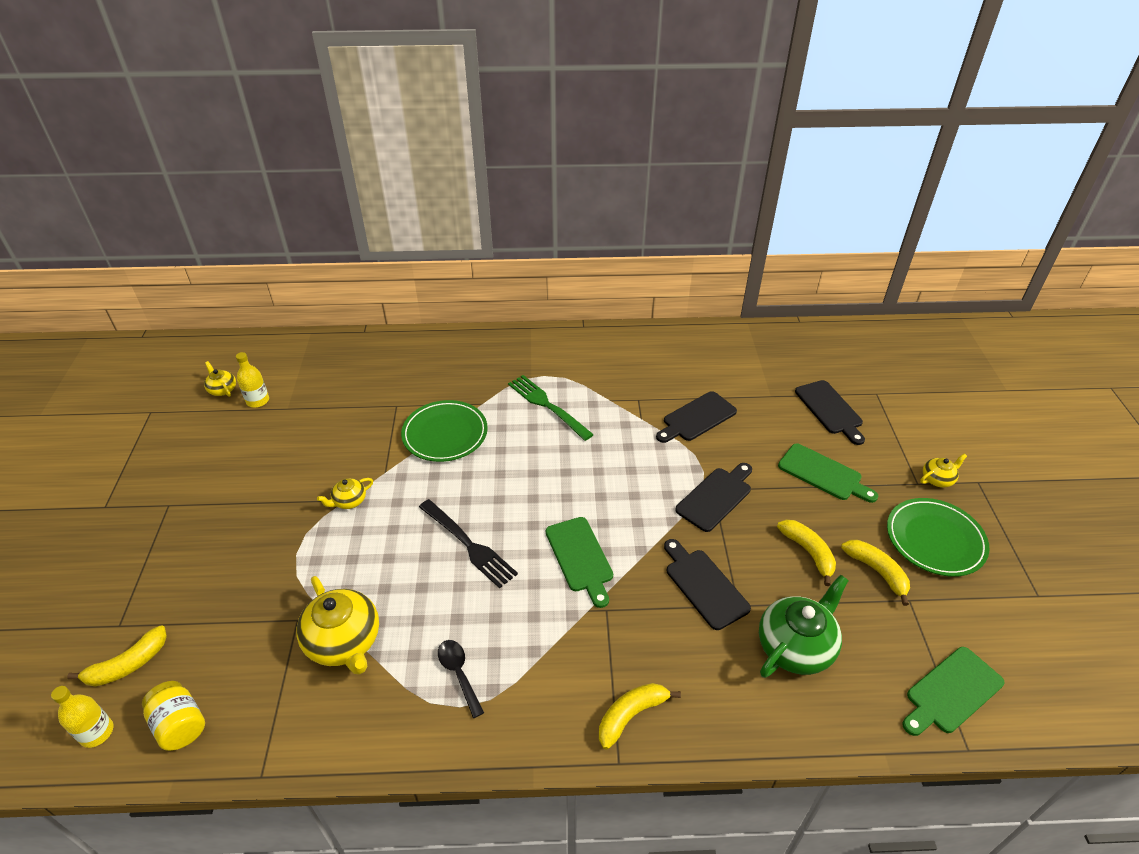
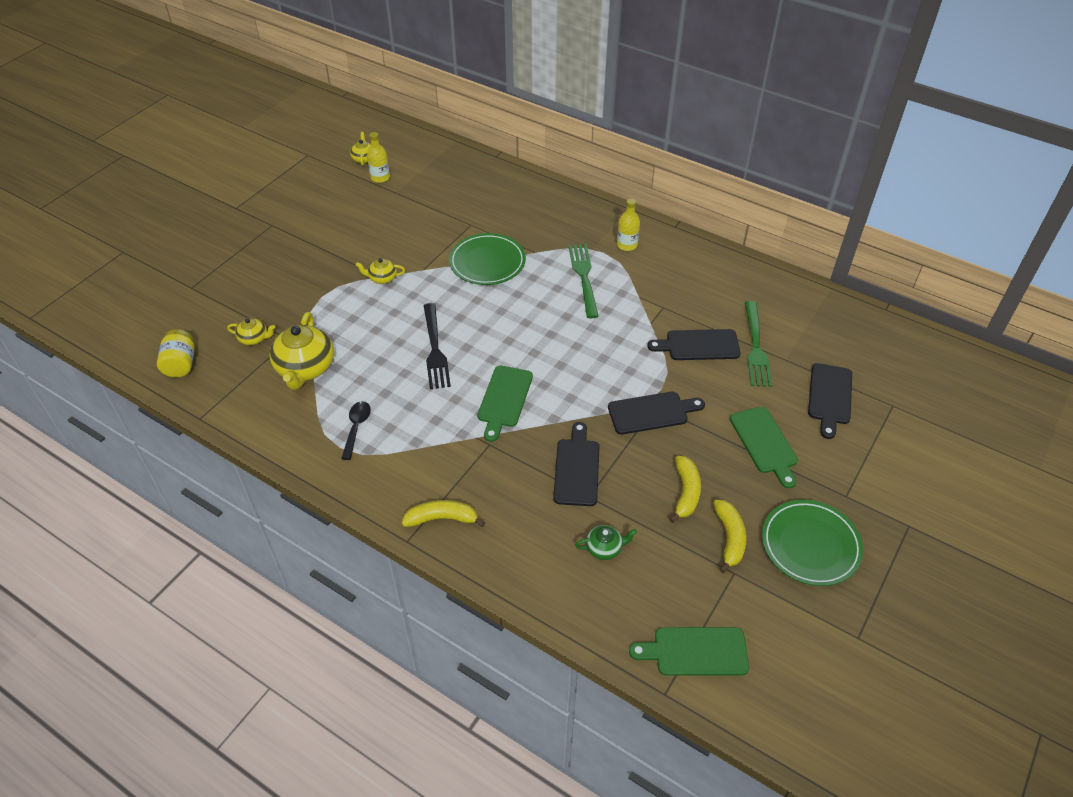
camera: 35 degrees right, 5 degrees up
(97, 732) = (138, 343): yellow bottle -> yellow bottle (627, 245)
(128, 665) = (179, 313): yellow banana -> none
(740, 397) = (756, 347): none -> green fork
(796, 646) = (604, 548): green teapot -> green teapot, size x0.50
(937, 479) = (870, 503): yellow teapot -> yellow teapot (254, 338)

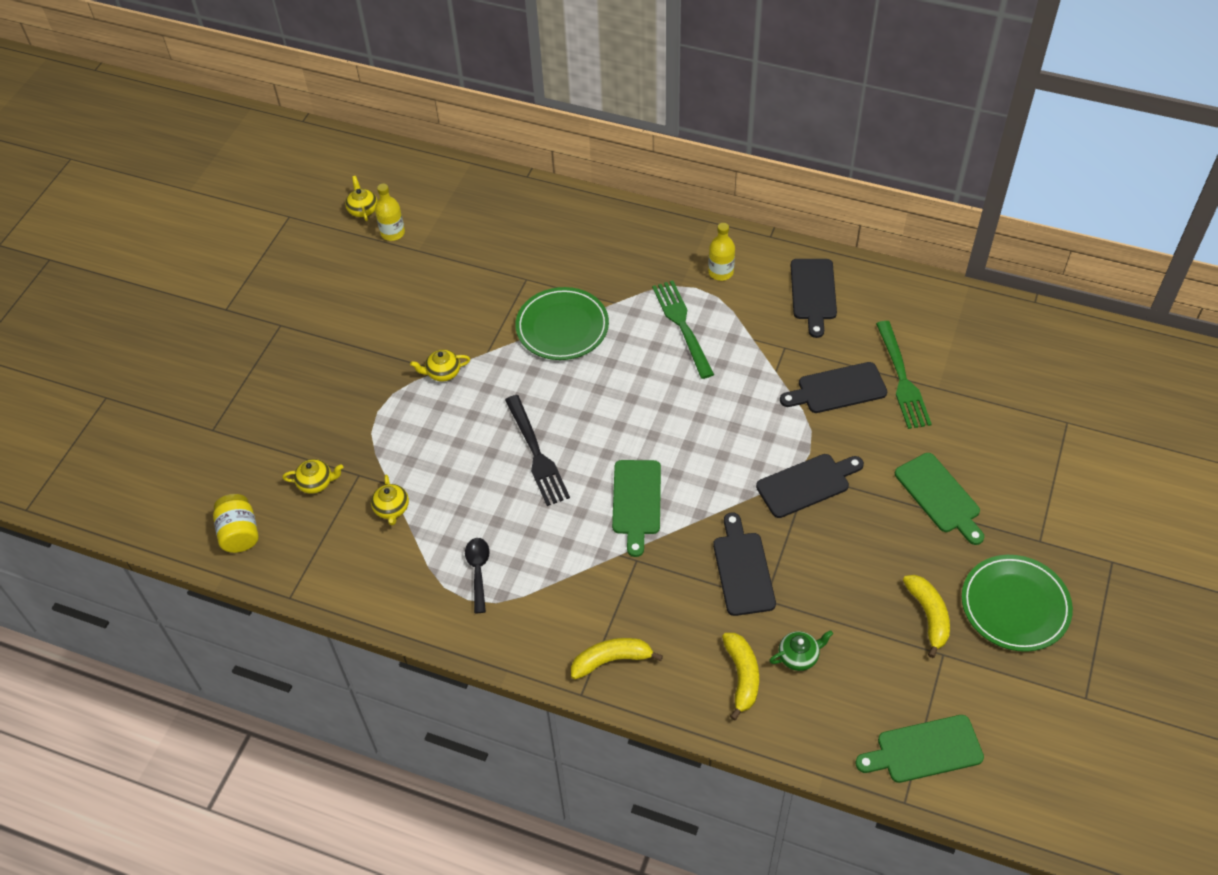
camera: 10 degrees left, 5 degrees up
(305, 368) = (391, 509): yellow teapot -> yellow teapot, size x0.50
(685, 493) = (869, 573): yellow banana -> yellow banana (742, 676)
(829, 397) = (997, 425): black cutting board -> black cutting board (813, 293)

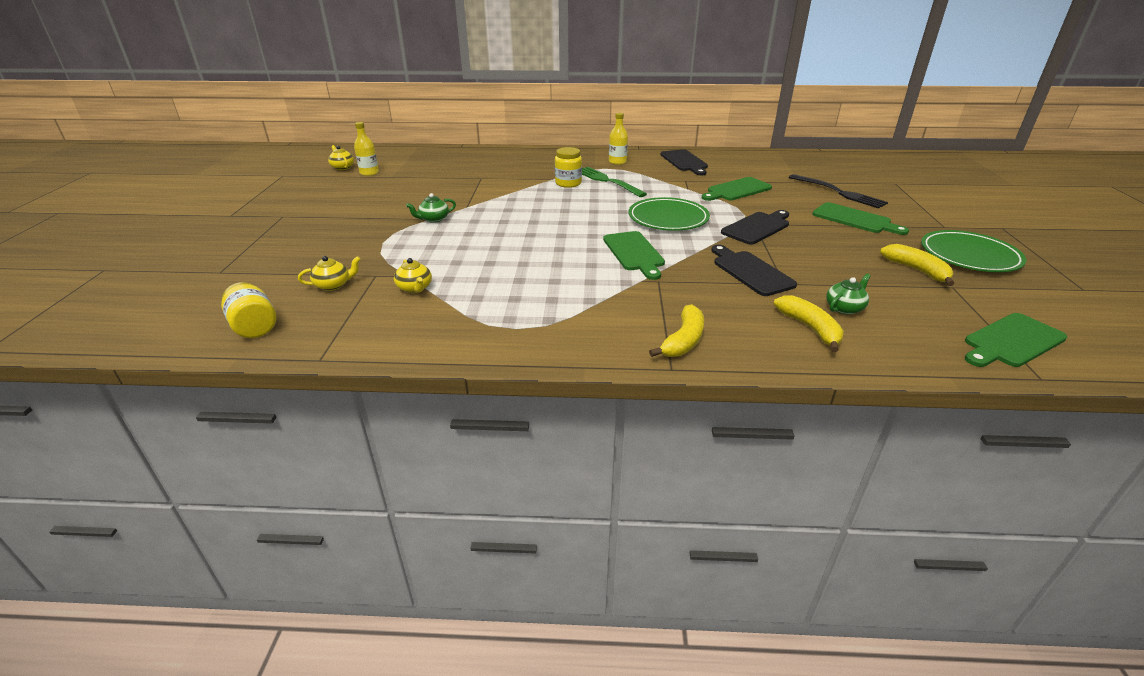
camera: 20 degrees left, 20 degrees down
(442, 372) = (433, 219): yellow teapot -> green teapot
(478, 571) = (517, 310): black spoon -> none
(536, 454) = (534, 243): black fork -> black fork (838, 192)
(562, 327) = (520, 191): green plate -> green plate (668, 218)
(611, 660) = (683, 340): yellow banana -> yellow banana turned 150 degrees clockwise
(630, 320) = (568, 183): none -> yellow jar
(837, 389) = (737, 190): black cutting board -> green cutting board
(902, 379) = (774, 182): green fork -> none

